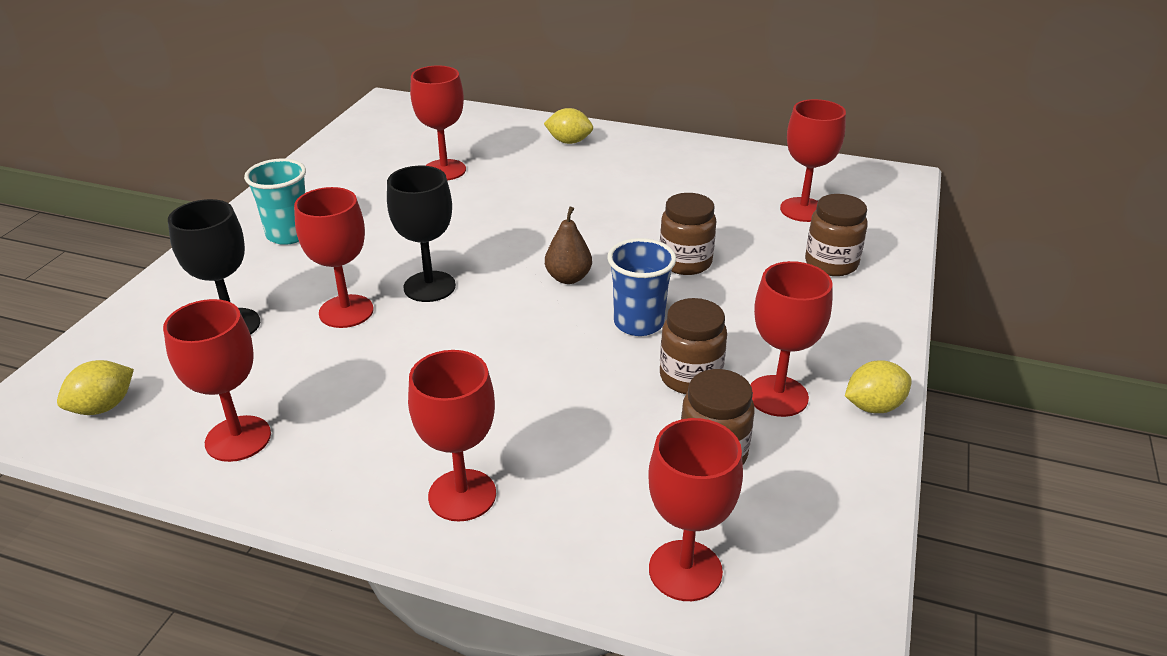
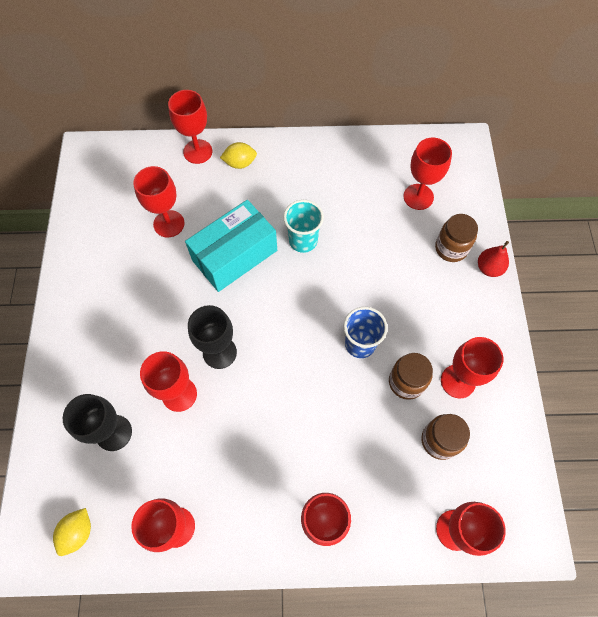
camera: 20 degrees left, 30 degrees up
(289, 234) = (98, 330): turquoise cup -> turquoise cup (303, 241)
(510, 210) = (235, 255): none -> turquoise box
(521, 125) = (197, 151): none -> red goblet
(568, 278) = (301, 315): brown pear -> none
(685, 262) = (366, 275): brown jar -> none
(873, 406) = (509, 371): yellow lemon -> none
(884, 293) = (489, 268): none -> red pear

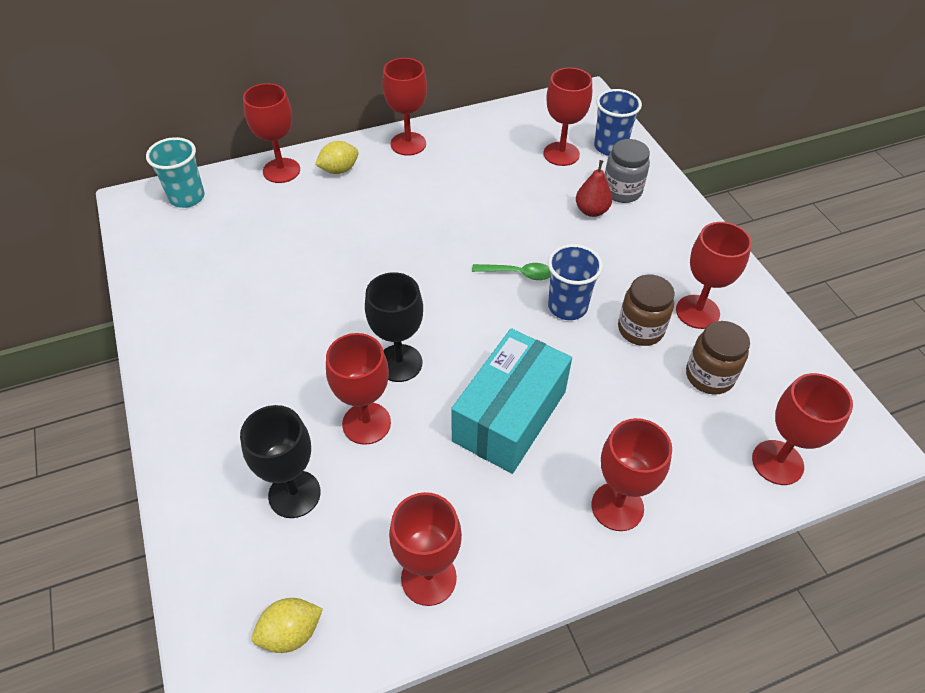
camera: 20 degrees left, 15 degrees down
(78, 532) = (291, 633): yellow lemon -> yellow lemon turned 60 degrees clockwise
(169, 224) = (275, 248): red goblet -> red goblet (408, 144)
(235, 255) = (373, 259): turquoise box -> turquoise box (509, 416)
(303, 241) = (450, 225): turquoise cup -> turquoise cup (187, 197)
(335, 302) = (517, 274): none -> green spoon
(451, 248) = (622, 191): brown jar -> grey jar
(461, 201) = (610, 147): none -> blue cup
(489, 268) = (672, 199): red pear -> red pear (591, 211)

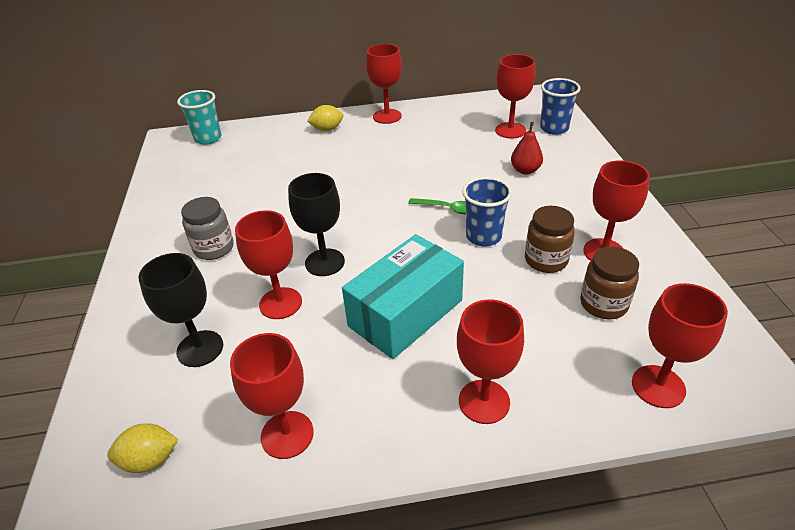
camera: 15 degrees right, 10 degrees down
(281, 170) = (284, 127): red goblet -> none
(622, 191) = (556, 159): grey jar -> grey jar (214, 248)

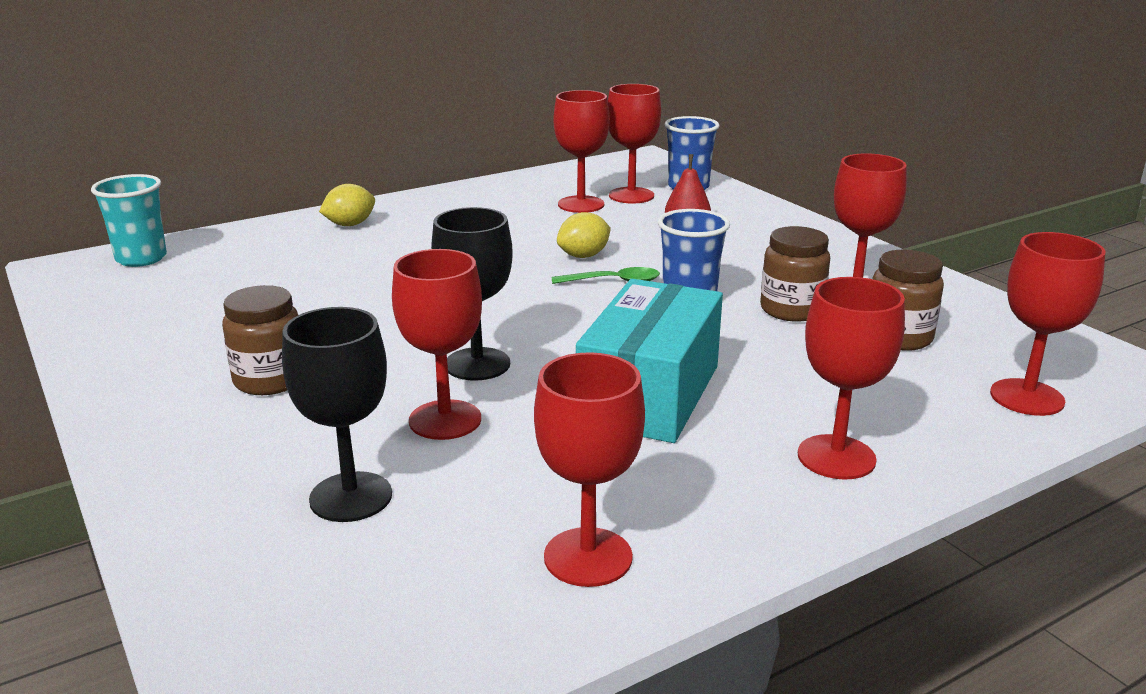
camera: 25 degrees left, 15 degrees down
(150, 460) = (378, 644): yellow lemon -> yellow lemon (583, 256)
(214, 248) = (270, 380): grey jar -> brown jar
(387, 116) = (436, 201): red goblet -> red goblet (581, 204)

